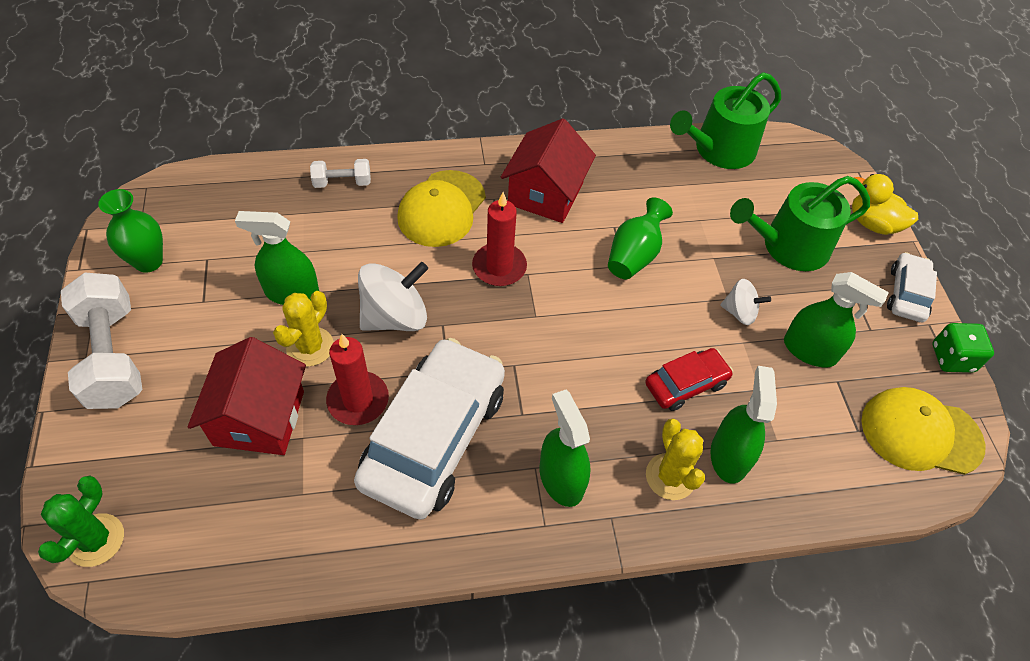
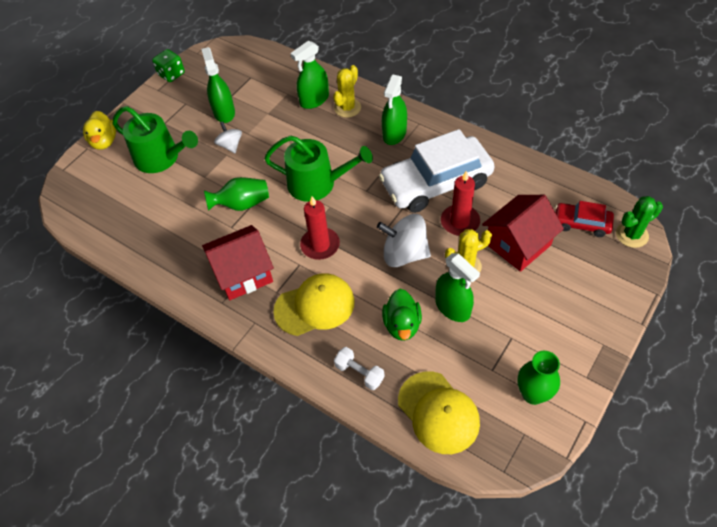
camera: 130 degrees left, 0 degrees up
(112, 356) = (586, 334): white dumbbell -> none
(335, 244) = (402, 325): none -> green duck
(686, 384) = (296, 134): red car -> red car (581, 223)
(719, 150) = (110, 232): green watering can -> green watering can (317, 183)
(906, 294) = (145, 105): white car -> none
(920, 433) = (228, 62): yellow cap -> yellow cap (438, 412)

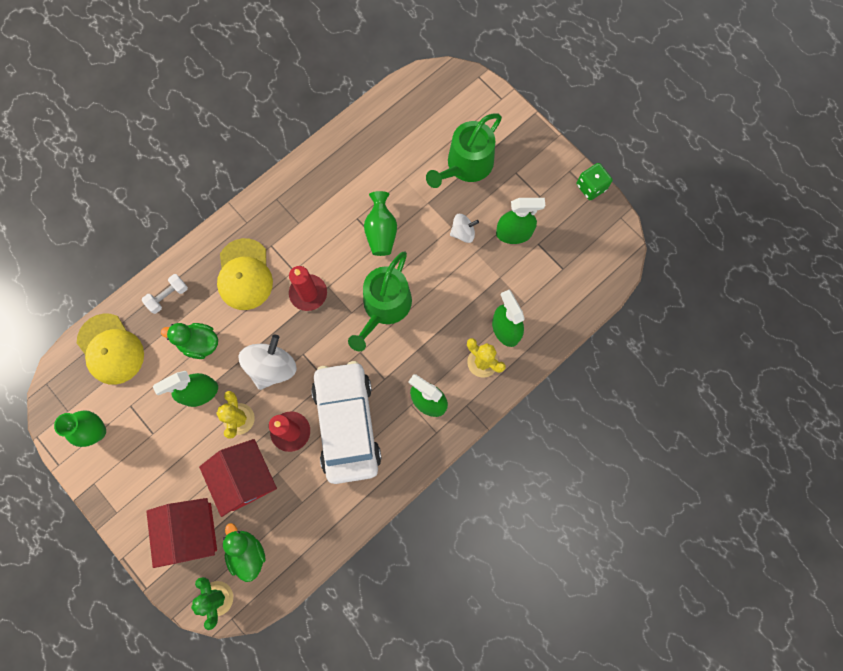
camera: 100 degrees right, 20 degrees up
(104, 141) = (506, 115): yellow duck -> none
(243, 273) = (300, 221): red house -> red house (190, 531)
(438, 412) = (110, 349): yellow cap -> yellow cap turned 105 degrees counterclockwise
(581, 223) = (247, 553): red car -> green duck

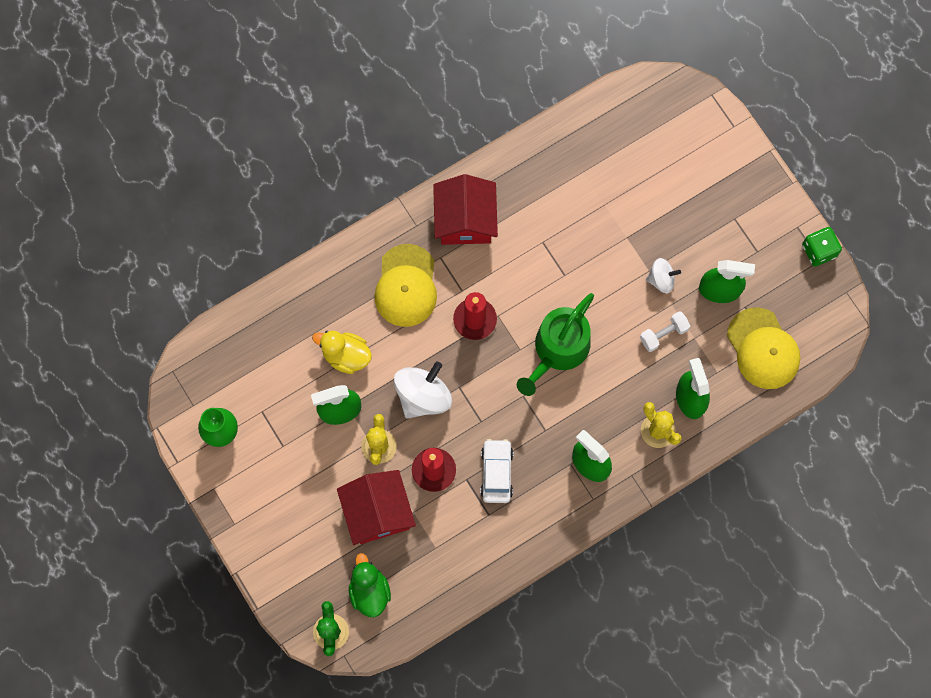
camera: 10 degrees right, 0 degrees up
(110, 349) = (247, 345): yellow cap -> yellow cap (763, 349)
(168, 296) = (317, 296): white dumbbell -> white dumbbell (663, 334)
(190, 531) = (311, 557): red house -> red house (465, 220)
(199, 343) = (346, 355): green duck -> yellow duck
(347, 424) = (496, 473): white car -> white car, size x0.49
(381, 232) = (568, 263): green vase -> none
(466, 165) = (678, 200): green watering can -> none

